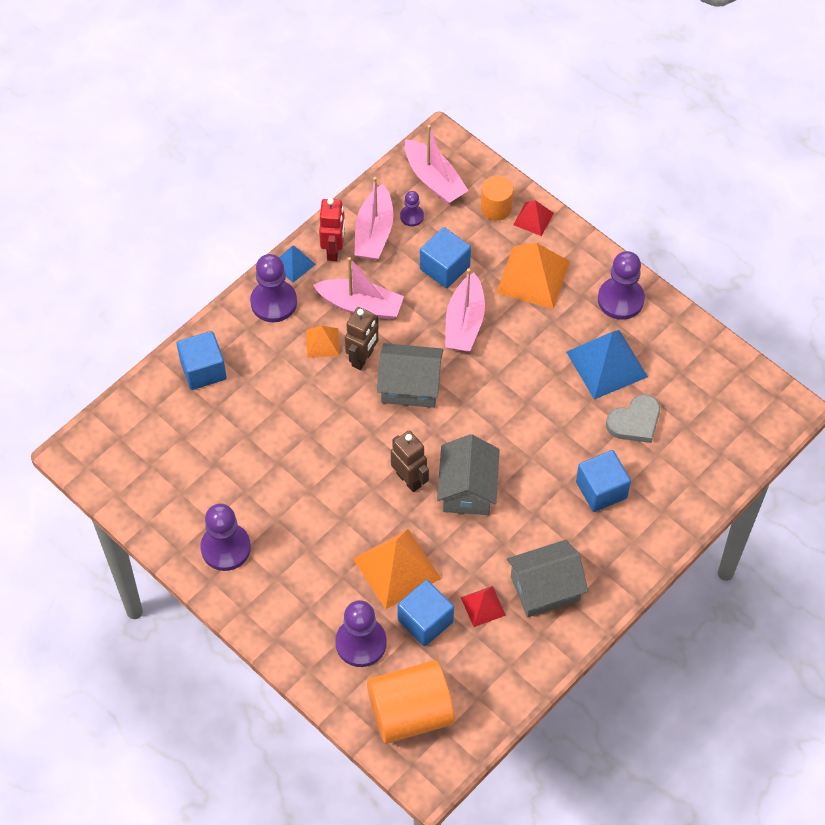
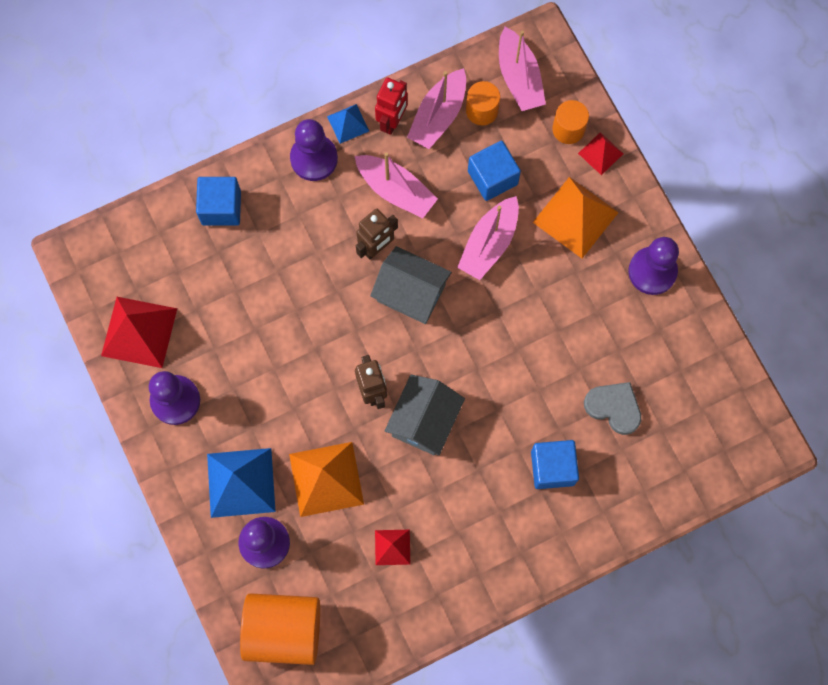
camera: 20 degrees right, 15 degrees up
(167, 500) = (139, 332): none -> red pyramid
(322, 342) = (344, 218): orange pyramid -> none
(412, 216) = (482, 110): purple pawn -> orange cylinder
(425, 621) = (332, 542): blue cube -> none
(545, 588) = (458, 550): grey house -> none
(607, 364) = (611, 336): blue pyramid -> blue pyramid (241, 482)
(635, 422) = (614, 407): grey heart -> grey heart turned 135 degrees counterclockwise

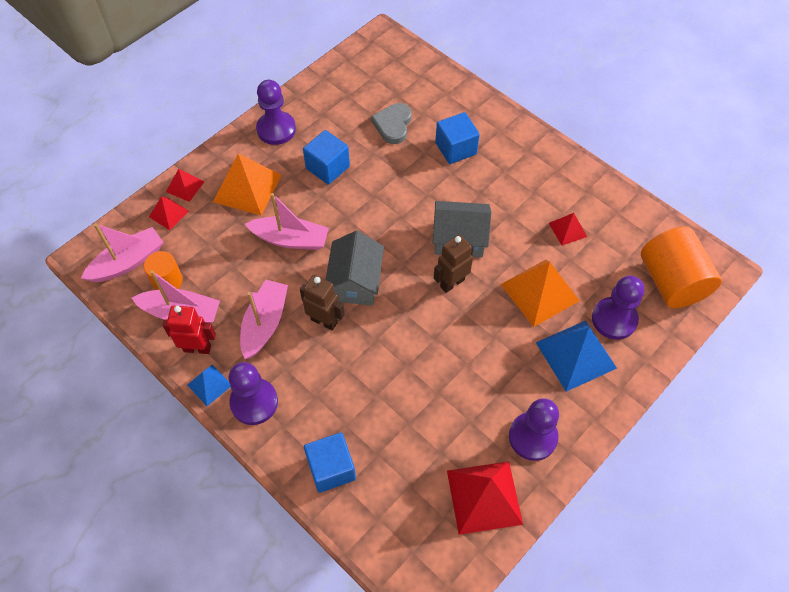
camera: 110 degrees left, 15 degrees down
(492, 177) = (229, 254): blue cube -> blue cube (327, 167)
(568, 129) = (169, 214): orange cylinder -> red pyramid

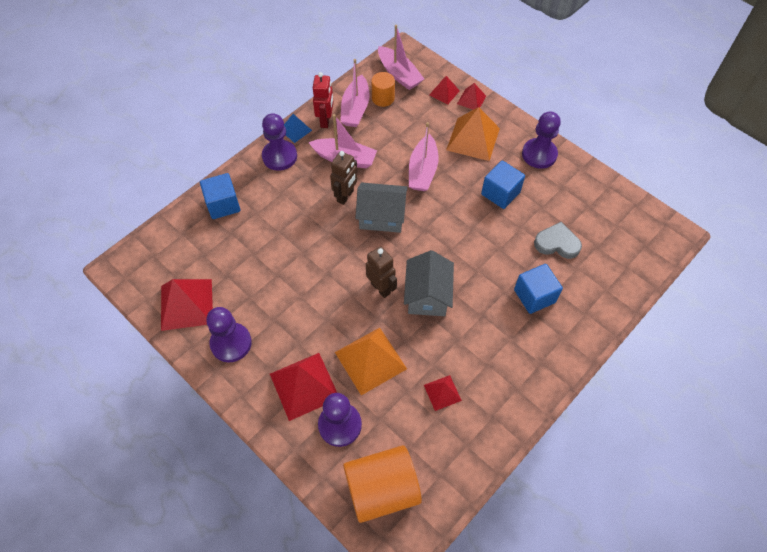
camera: 90 degrees right, 0 degrees up
(576, 355) = (304, 386): blue pyramid -> red pyramid

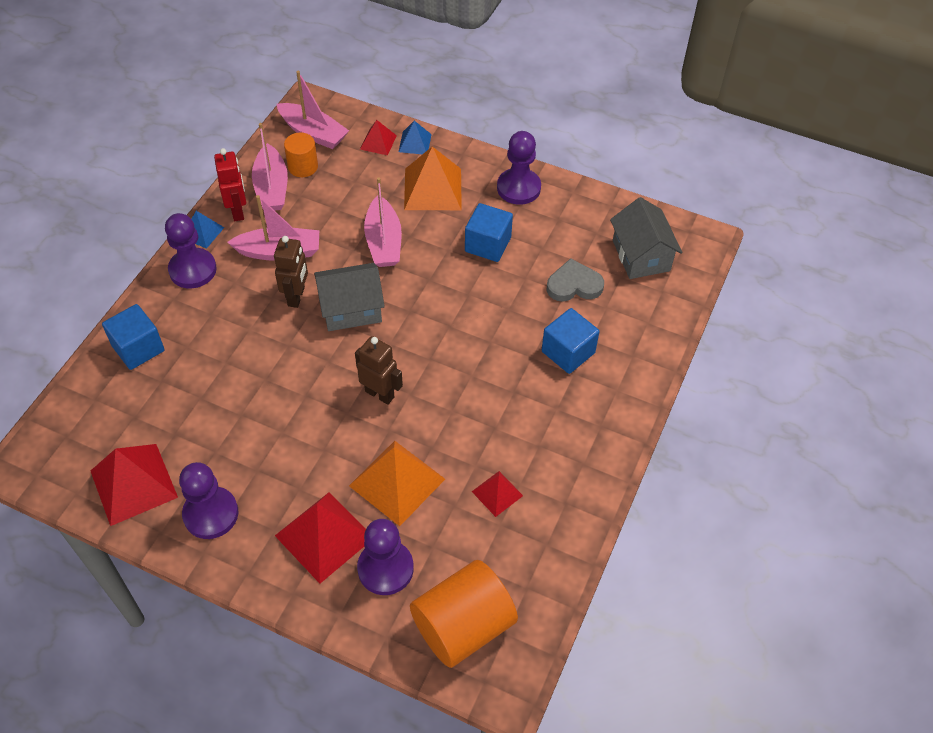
camera: 20 degrees left, 5 degrees down
(427, 295) = (440, 386): grey house -> grey house (641, 255)
(471, 99) = (415, 143): red pyramid -> blue pyramid

